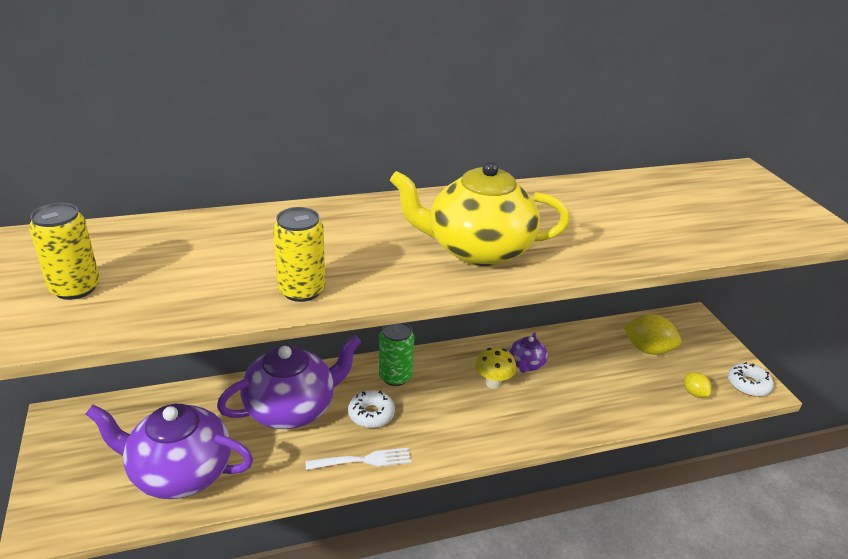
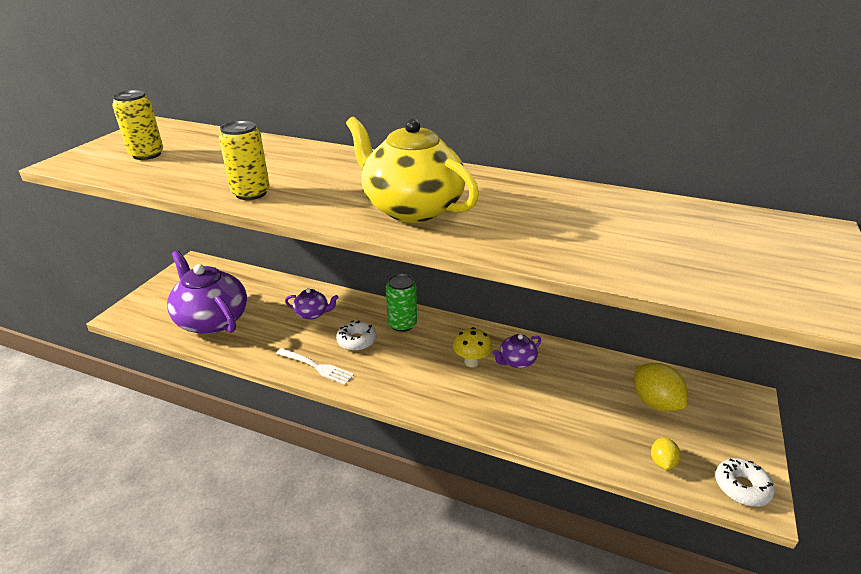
camera: 40 degrees right, 0 degrees up
(292, 409) = (312, 313): purple teapot -> purple teapot, size x0.47

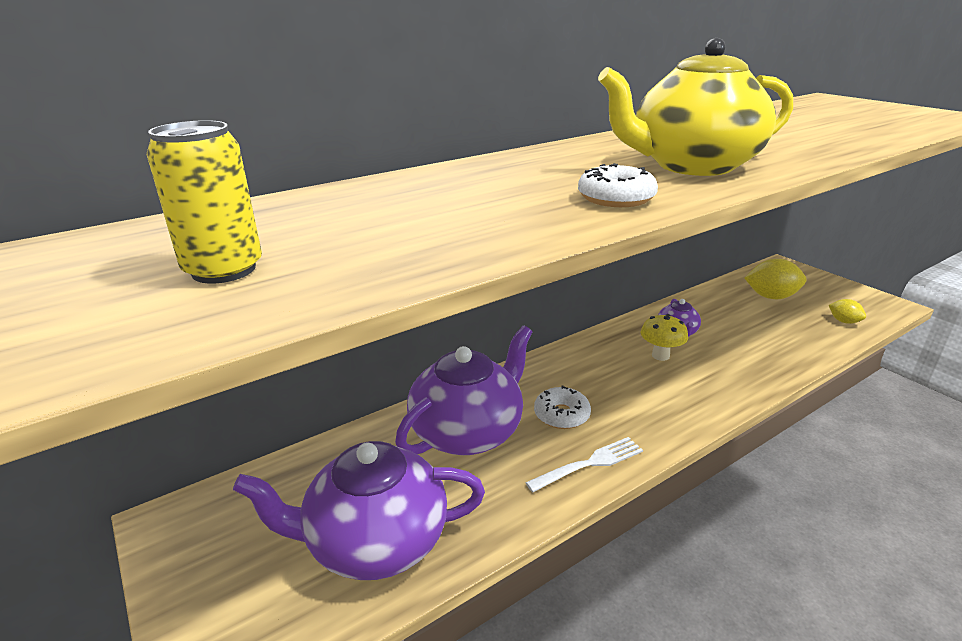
camera: 55 degrees left, 5 degrees down
(251, 193) = (548, 221): yellow can -> none
(312, 313) = (468, 432): purple teapot -> purple teapot, size x2.14
(402, 324) = (558, 373): green can -> none
(741, 487) = (878, 305): white donut -> white donut (616, 198)

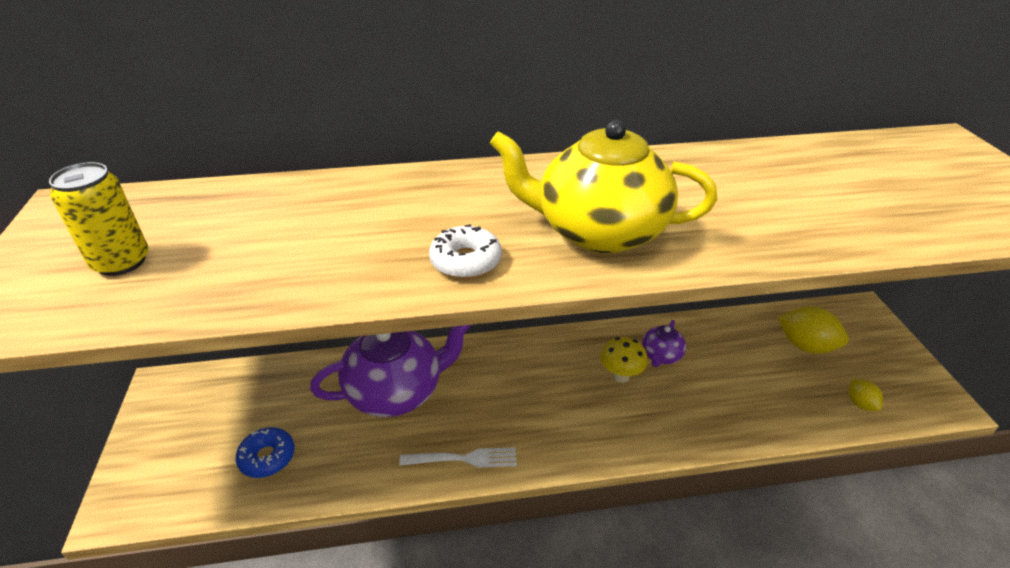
camera: 25 degrees right, 10 degrees up
(375, 542) = (267, 457): purple teapot -> blue donut
(561, 415) = (480, 404): white donut -> none

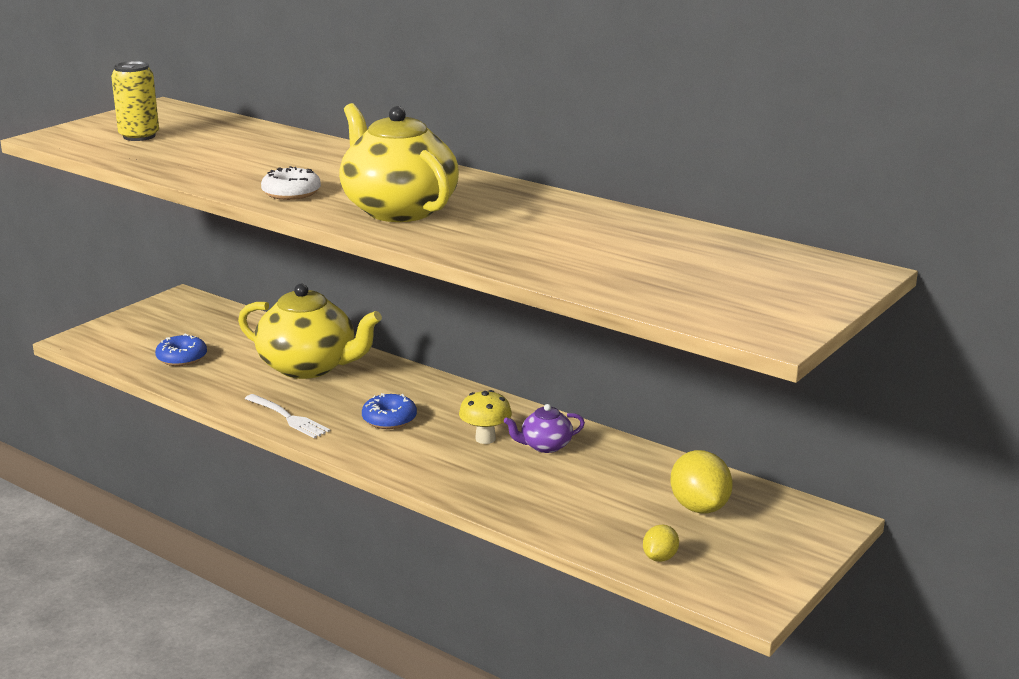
camera: 45 degrees right, 15 degrees down
(396, 391) = (309, 367): purple teapot -> yellow teapot
(536, 403) = (389, 419): none -> blue donut

